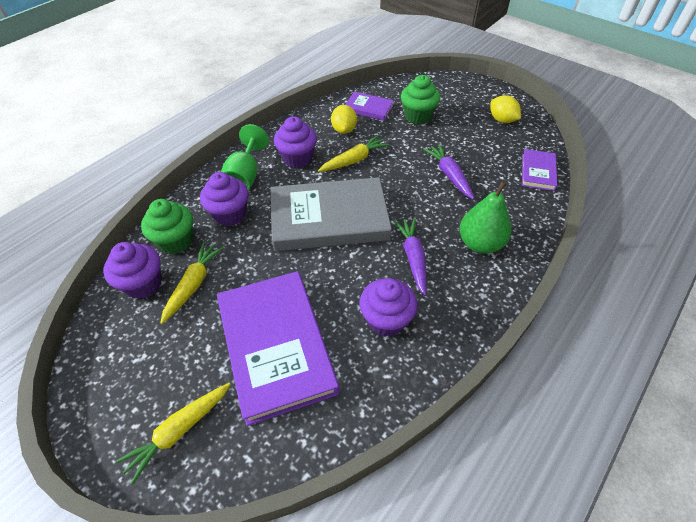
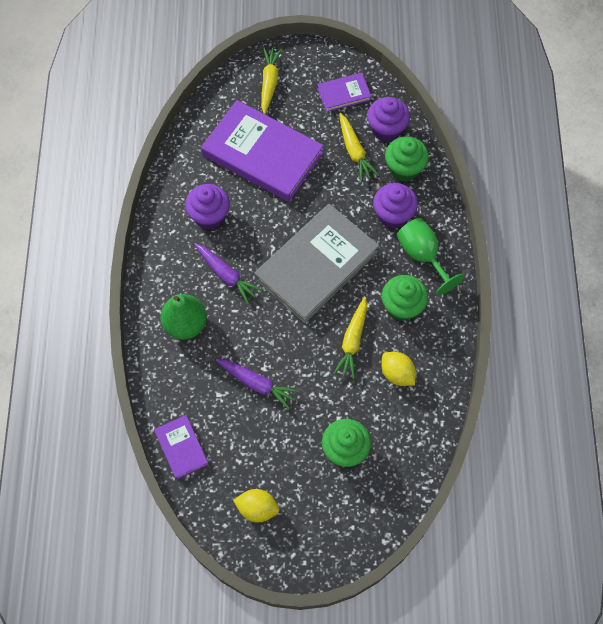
camera: 140 degrees right, 15 degrees up
(297, 158) = (402, 306): purple cupcake -> green cupcake
(368, 108) = (402, 424): purple book -> purple book (344, 94)

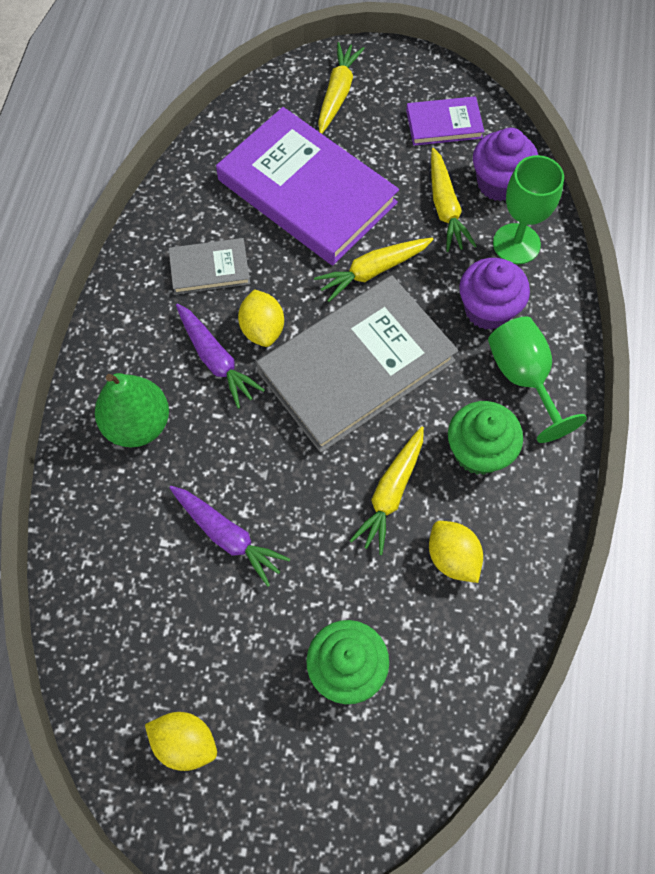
camera: 10 degrees right, 0 degrees up
(181, 448) = (87, 618): purple book -> none
(209, 216) = (209, 268): purple cupcake -> grey book
(252, 250) = (262, 329): none -> yellow lemon
(315, 201) = (373, 271): none -> yellow carrot
(404, 169) = (516, 244): green cupcake -> green goblet

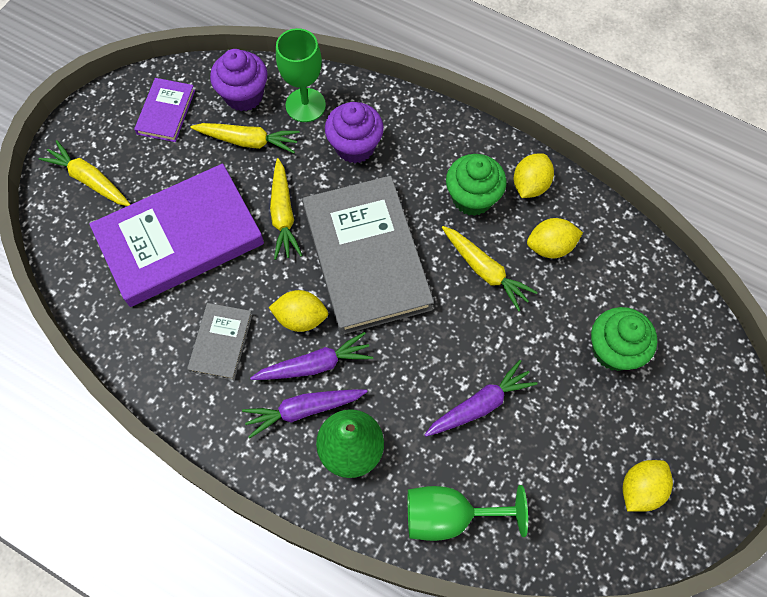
camera: 70 degrees left, 0 degrees up
(165, 367) = (304, 410): none -> purple carrot
(523, 378) = (423, 145): green goblet -> green goblet (449, 516)
(525, 511) = (530, 185): none -> yellow lemon

